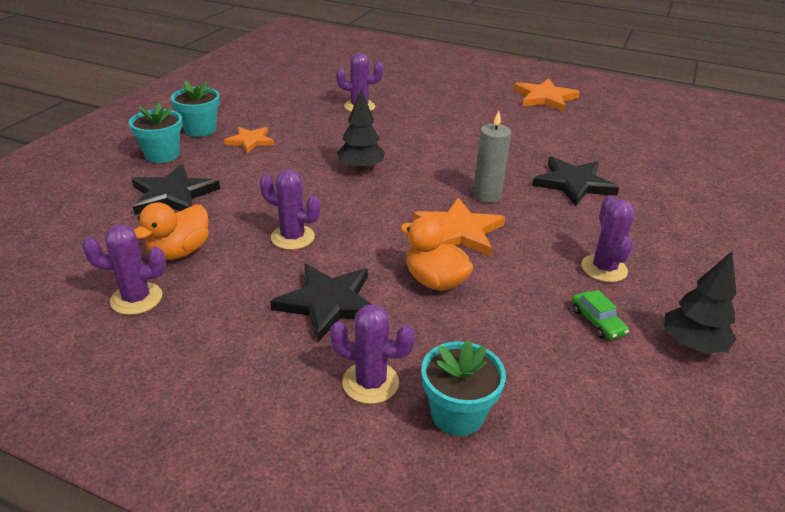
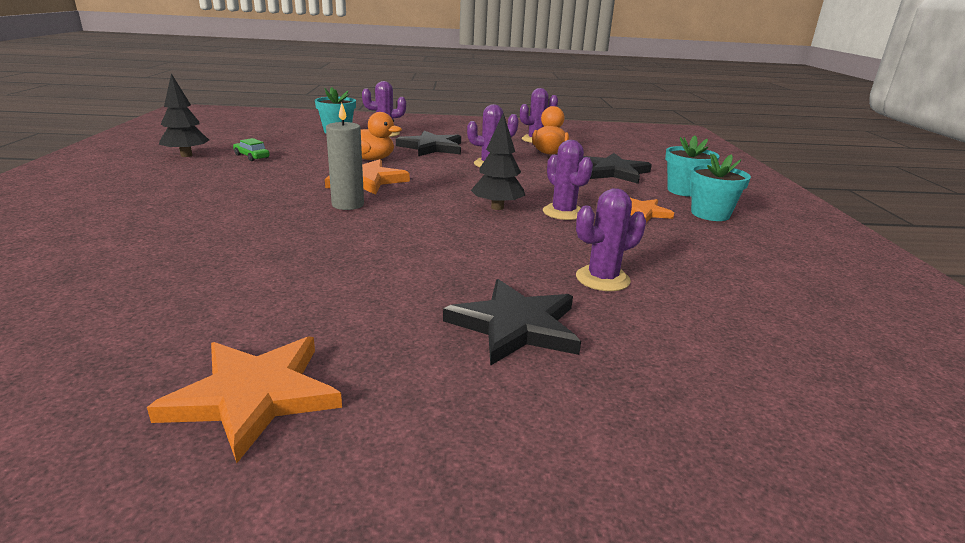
camera: 155 degrees right, 10 degrees down
(573, 183) = (240, 229): black star -> black star (515, 326)
(604, 268) = (234, 176): purple cactus -> purple cactus (563, 212)

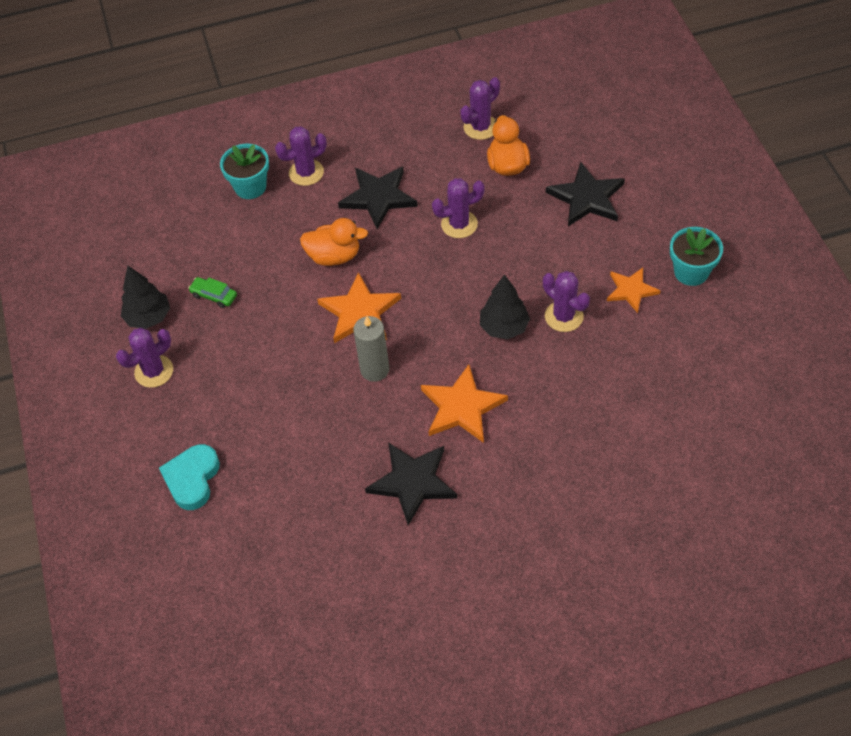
camera: 10 degrees left, 30 degrees up
(86, 223) = (192, 479): none -> turquoise heart
(254, 396) = (464, 615): orange star -> orange star (462, 407)
(515, 326) = (580, 502): black star -> black star (413, 482)
(602, 279) = (621, 421): purple cactus -> purple cactus (154, 371)
(684, 191) = (663, 224): turquoise flower pot -> none

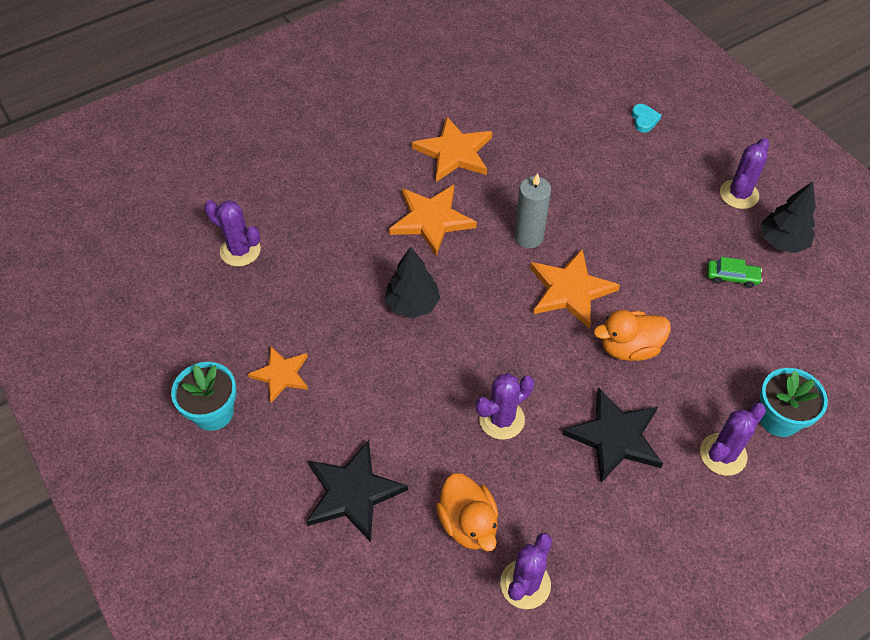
camera: 160 degrees right, 0 degrees up
(192, 479) = (644, 120): turquoise heart -> turquoise heart, size x0.56
(413, 482) = (454, 152): black star -> orange star
(564, 316) = (351, 329): purple cactus -> purple cactus (240, 250)

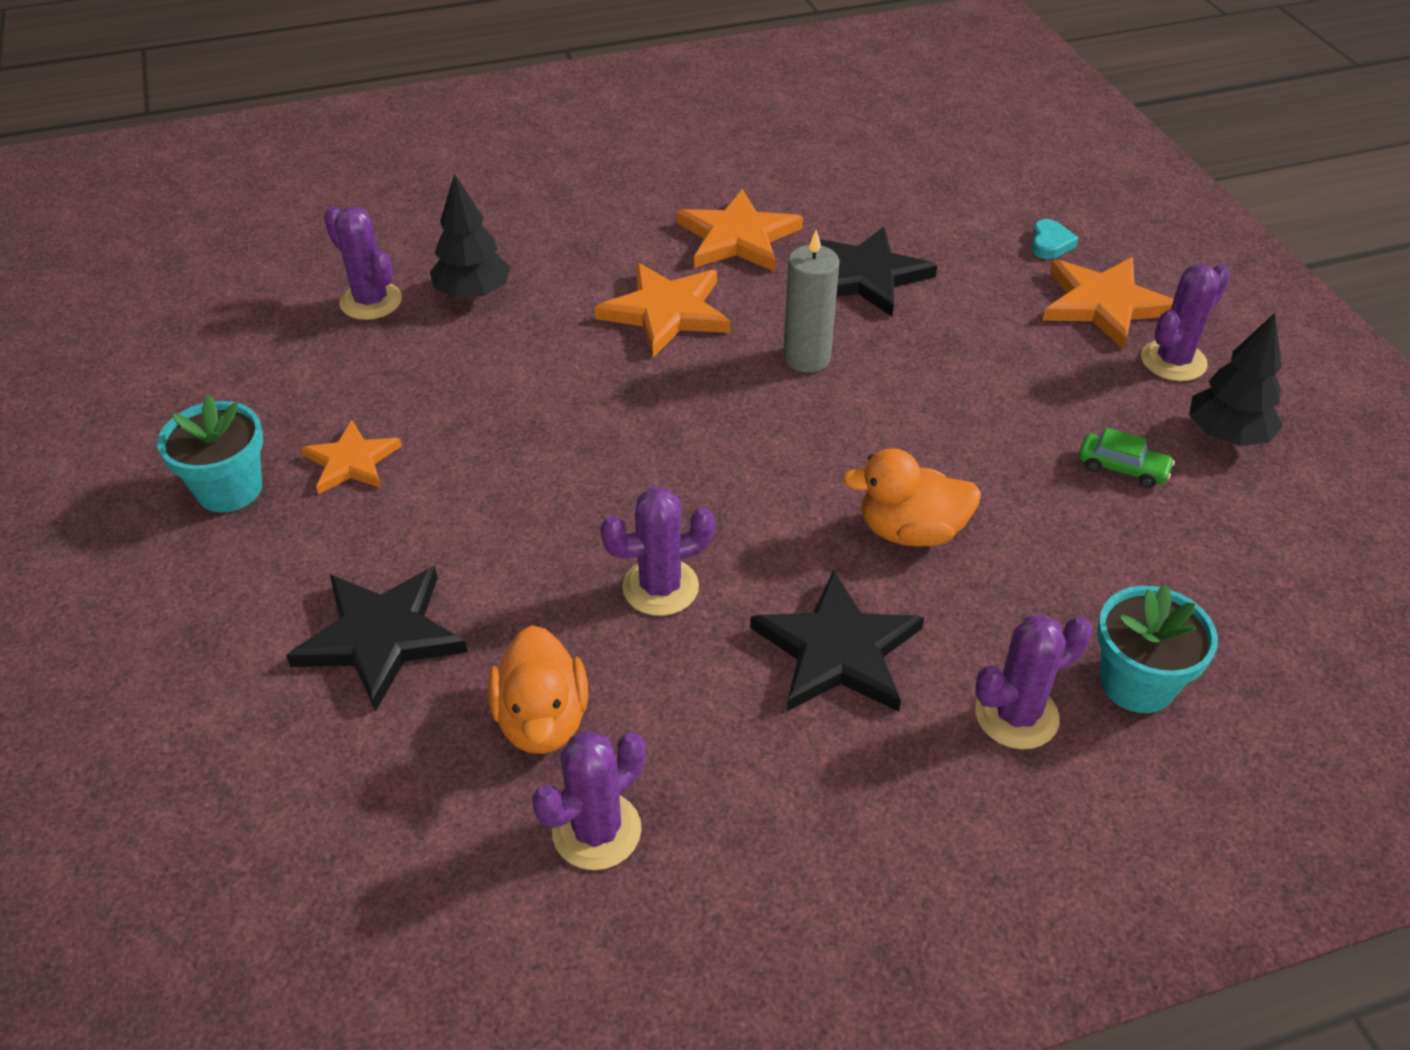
camera: 15 degrees right, 10 degrees down
(412, 304) = (589, 410): black tree -> black tree (473, 294)
(543, 167) = (866, 276): none -> black star
(570, 290) = (844, 437): orange star -> orange star (1104, 304)

